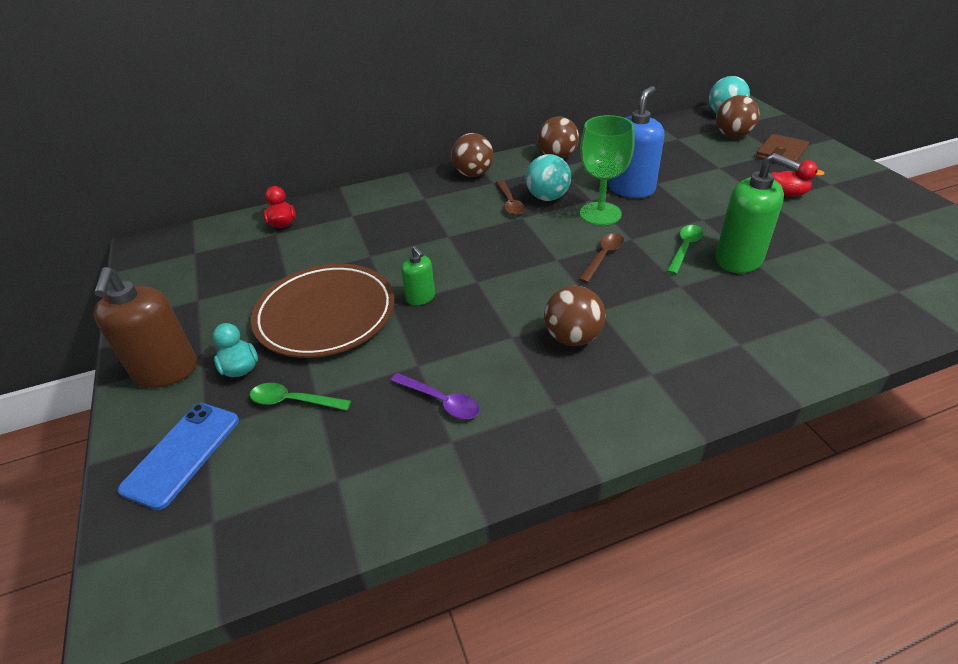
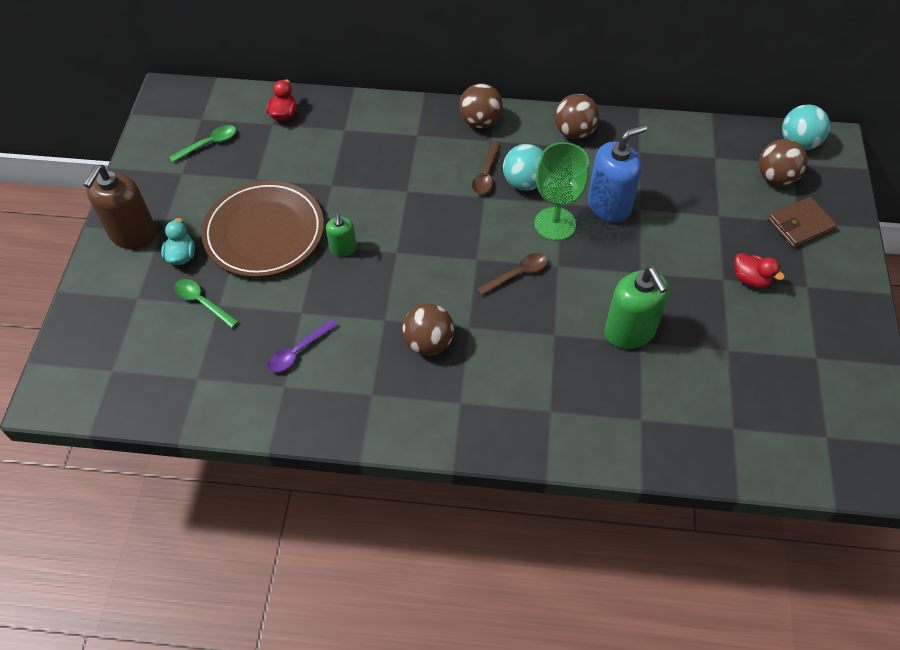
camera: 25 degrees right, 15 degrees up
(182, 454) = (115, 311): blue phone -> none
(441, 401) = (298, 351): purple spoon -> purple spoon turned 75 degrees clockwise
(685, 248) = (594, 297): green spoon -> green spoon (209, 144)

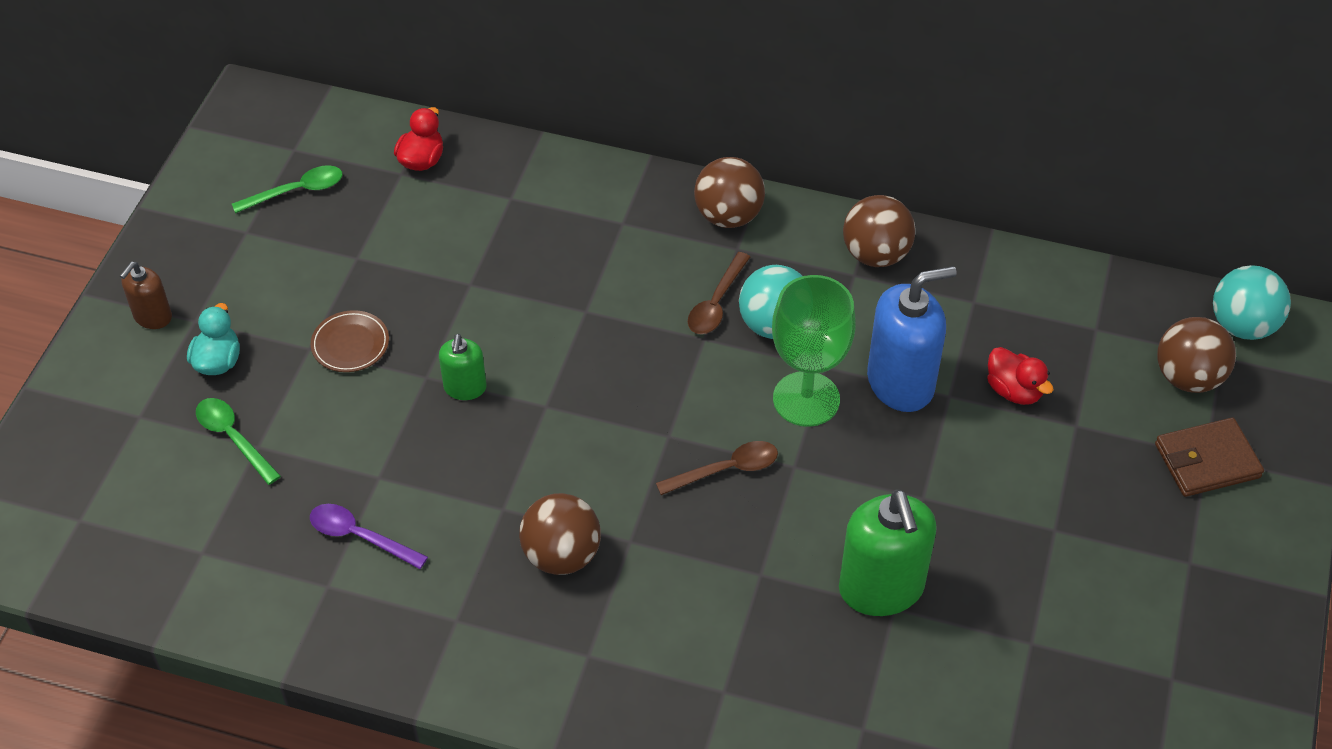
camera: 10 degrees right, 5 degrees down
(133, 234) = (153, 316): brown soap dispenser -> brown soap dispenser, size x0.53
(264, 232) = (350, 344): brown plate -> brown plate, size x0.41
(298, 351) = (360, 536): purple spoon -> purple spoon turned 60 degrees clockwise
(751, 279) = (1100, 537): red duck -> red duck (1014, 390)

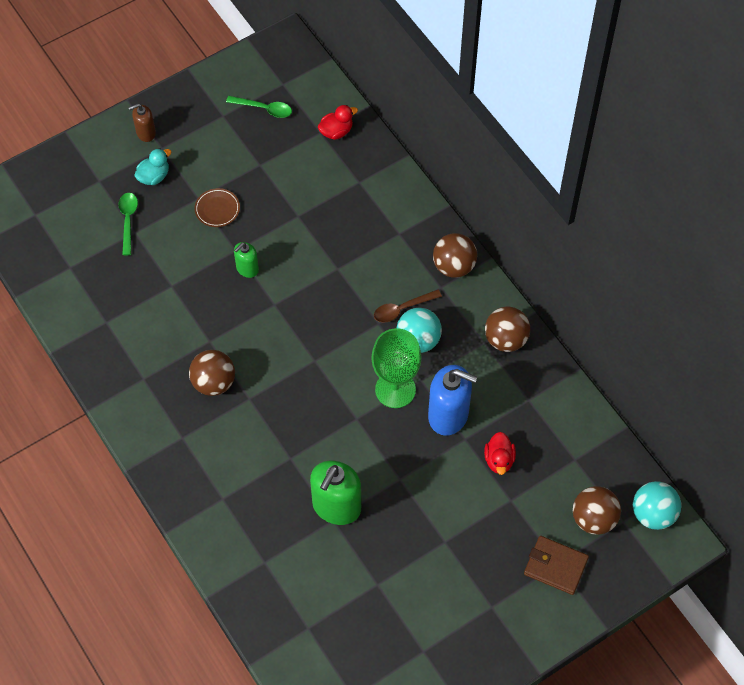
camera: 40 degrees right, 10 degrees up
(360, 536) = (139, 308): purple spoon -> none
(726, 470) = (324, 397): brown spoon -> none

